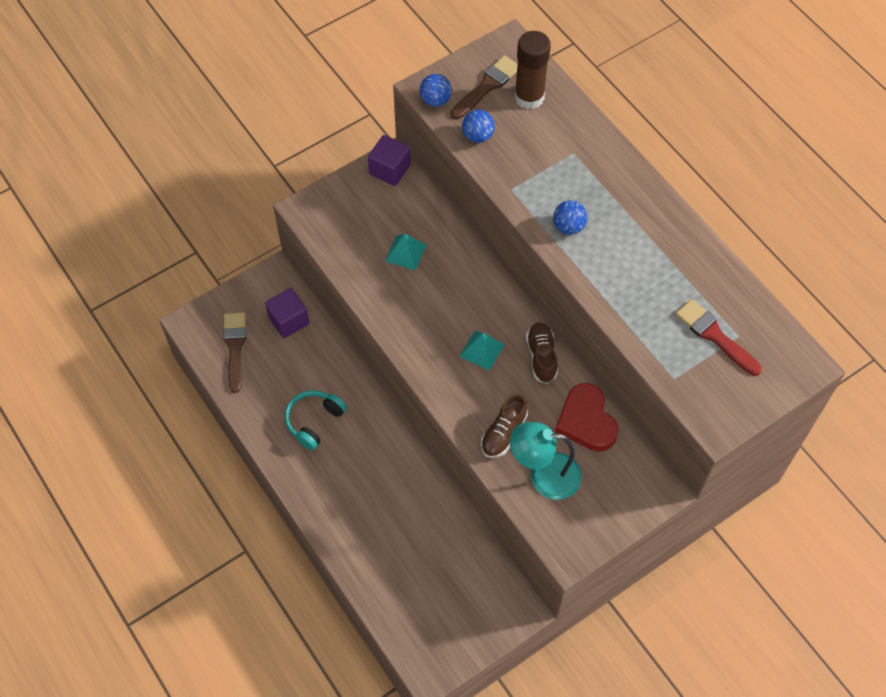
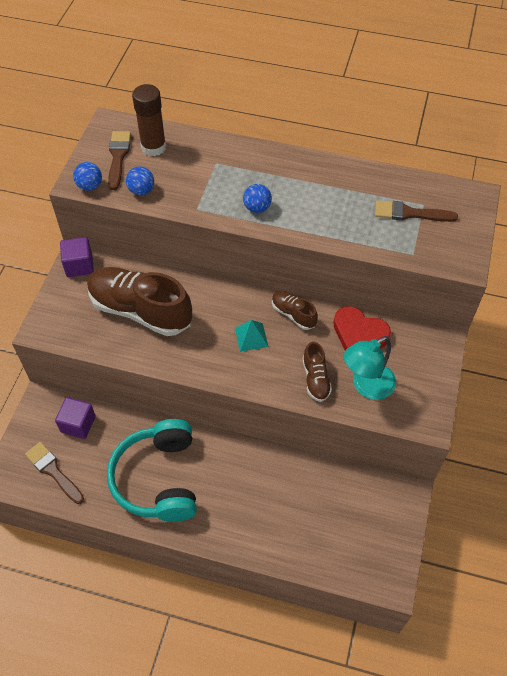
camera: 40 degrees left, 5 degrees down
(314, 421) = (158, 478): turquoise headphones -> turquoise headphones, size x1.88
(405, 252) = (140, 310): turquoise pyramid -> brown shoe
(714, 335) = (409, 213): red brush -> brown brush

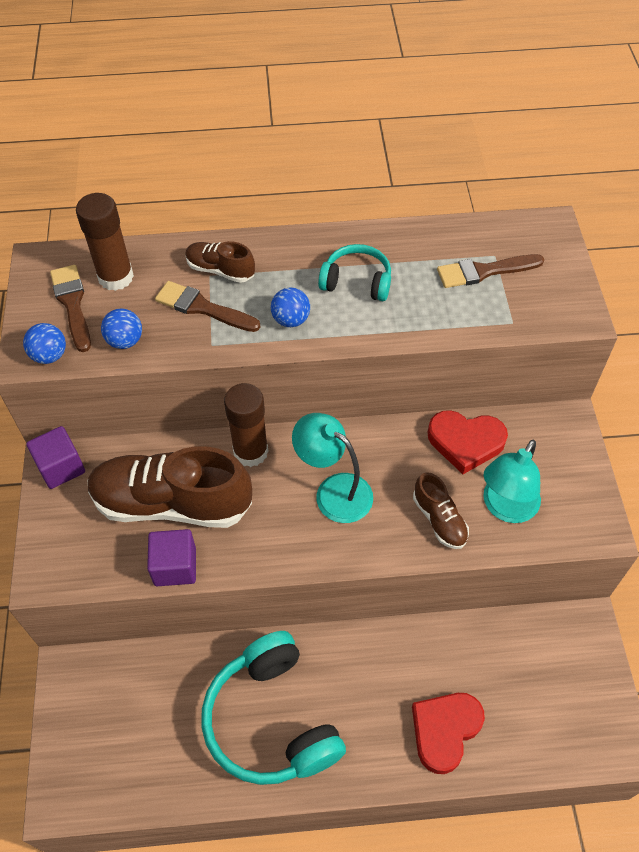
camera: 20 degrees left, 0 degrees up
(53, 471) = (123, 763): brown brush -> brown brush (202, 308)
(78, 424) = (131, 684): purple cube -> purple cube (175, 566)
(206, 293) = (250, 452): none -> brown glue stick
(251, 337) = (334, 491): turquoise pyramid -> turquoise lamp
(272, 527) = (445, 730): none -> red heart
(293, 314) = (374, 443): brown shoe -> brown shoe (220, 270)
(314, 195) = (357, 282): none -> turquoise headphones

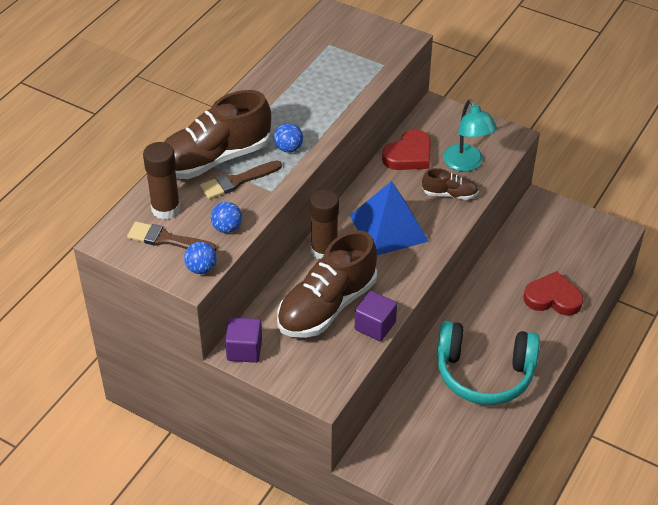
camera: 55 degrees left, 10 degrees down
(220, 270) = (214, 159): brown shoe -> brown shoe, size x2.10
(334, 491) = (389, 228): turquoise lamp -> blue pyramid
(357, 282) = (288, 107): turquoise headphones -> none
(445, 730) = (552, 298): red heart -> red heart turned 120 degrees clockwise
(484, 271) = (336, 55): brown brush -> none

